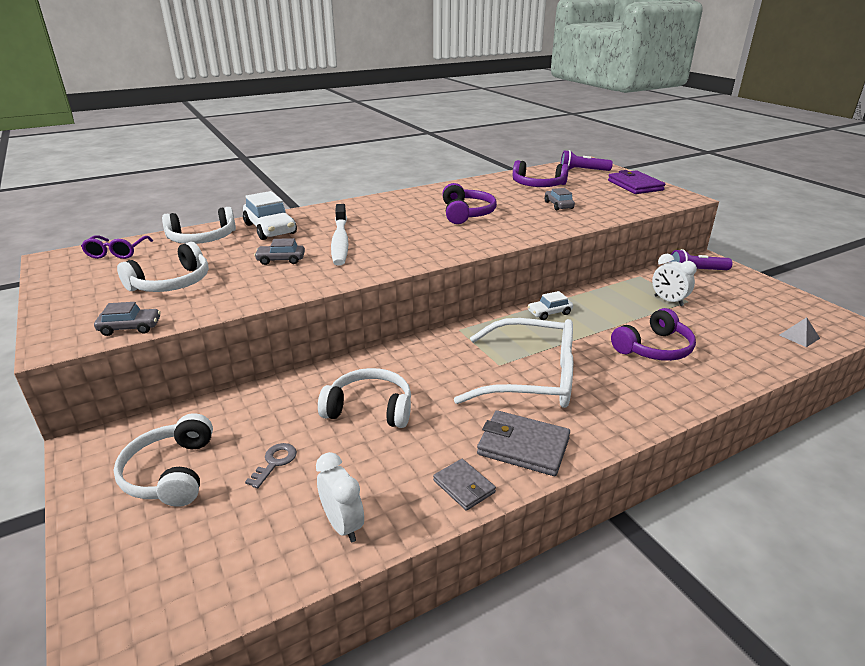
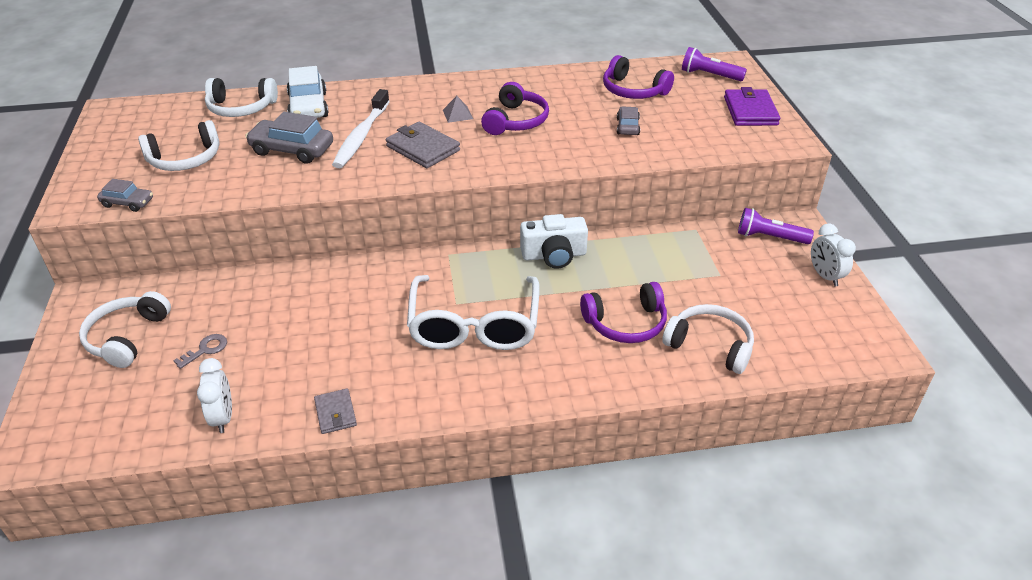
camera: 20 degrees right, 10 degrees up
(117, 252) = (161, 112): purple glasses -> none
(281, 260) = (292, 150): grey car -> grey car, size x1.74
(370, 408) = (310, 319): white headphones -> white headphones (710, 345)
(523, 446) = (412, 391): grey wallet -> grey wallet (423, 148)
(531, 378) = (474, 325): white glasses -> white glasses turned 60 degrees clockwise
(549, 313) = (554, 255): white car -> white camera
(668, 301) = (697, 269): white clock -> white clock (825, 276)
(799, 336) = (802, 349): grey pyramid -> grey pyramid (457, 114)

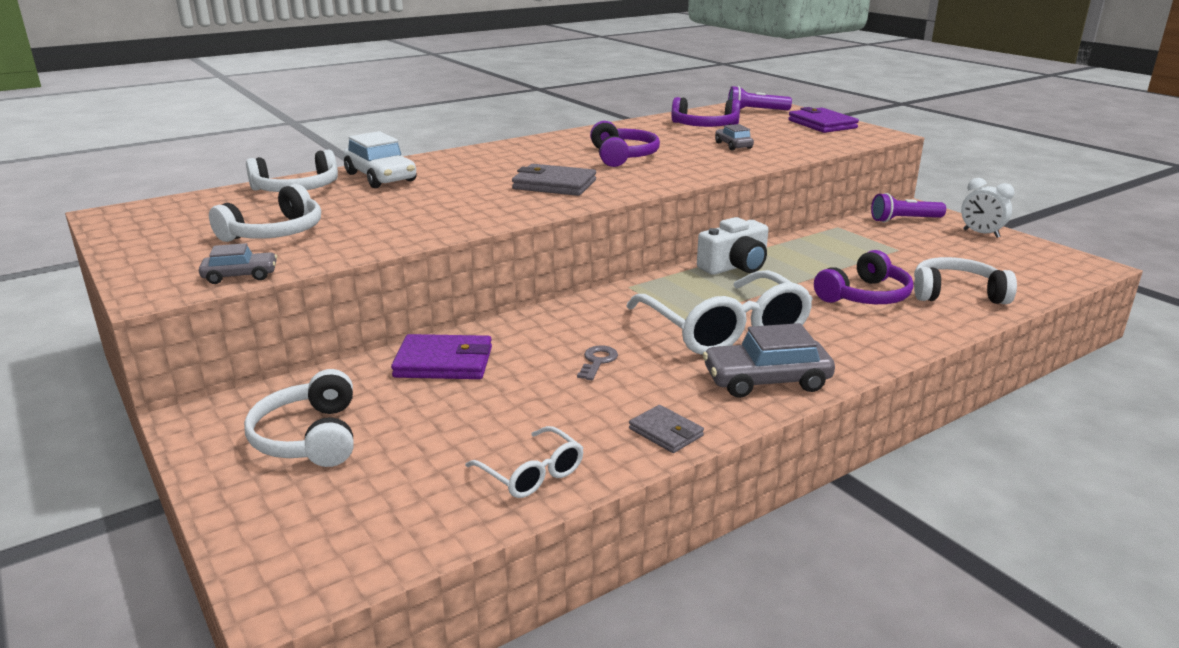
camera: 25 degrees left, 15 degrees down
(205, 350) = (434, 421): grey key -> grey key (597, 361)
(223, 417) = (532, 473): white clock -> white glasses
(255, 295) = (443, 362): none -> purple wallet
(292, 150) = (405, 207): grey car -> grey car (766, 381)
(361, 136) = (473, 187): white toothbrush -> none
(457, 114) = (557, 160): grey pyramid -> none

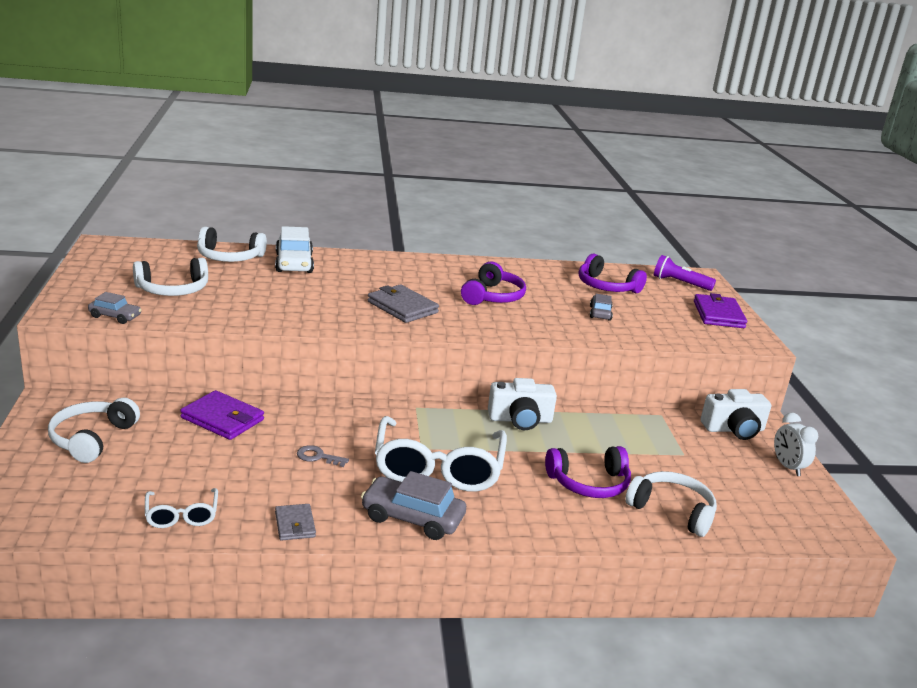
camera: 25 degrees right, 0 degrees up
(597, 361) = (318, 457): grey key -> grey key turned 120 degrees counterclockwise
(904, 220) = (734, 429): purple flashlight -> white camera

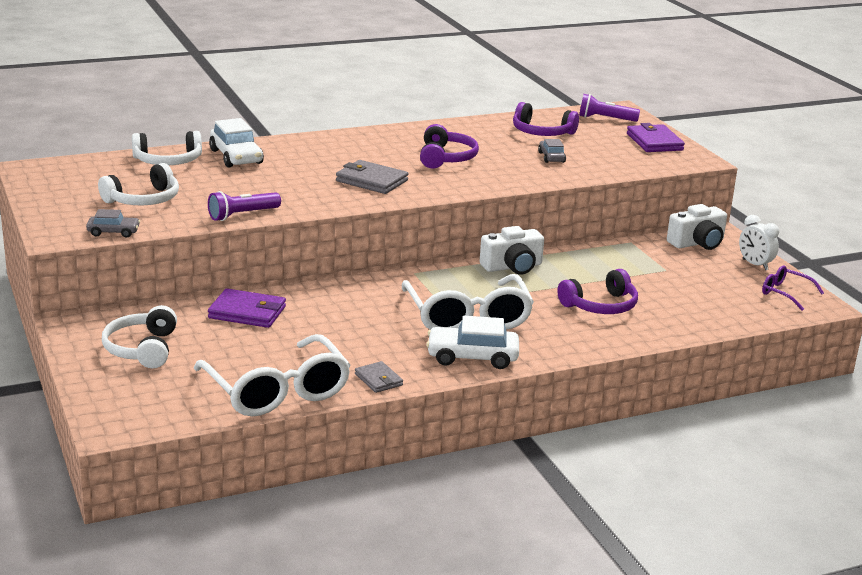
camera: 15 degrees left, 0 degrees up
(181, 515) = (277, 391): white glasses -> white glasses, size x2.07
(250, 320) = (242, 215): none -> purple flashlight
(318, 457) = (358, 327): grey key -> none
(412, 518) = (472, 357): grey car -> white car
(672, 511) = (679, 314): white headphones -> none
(809, 509) = (785, 293): none -> purple glasses

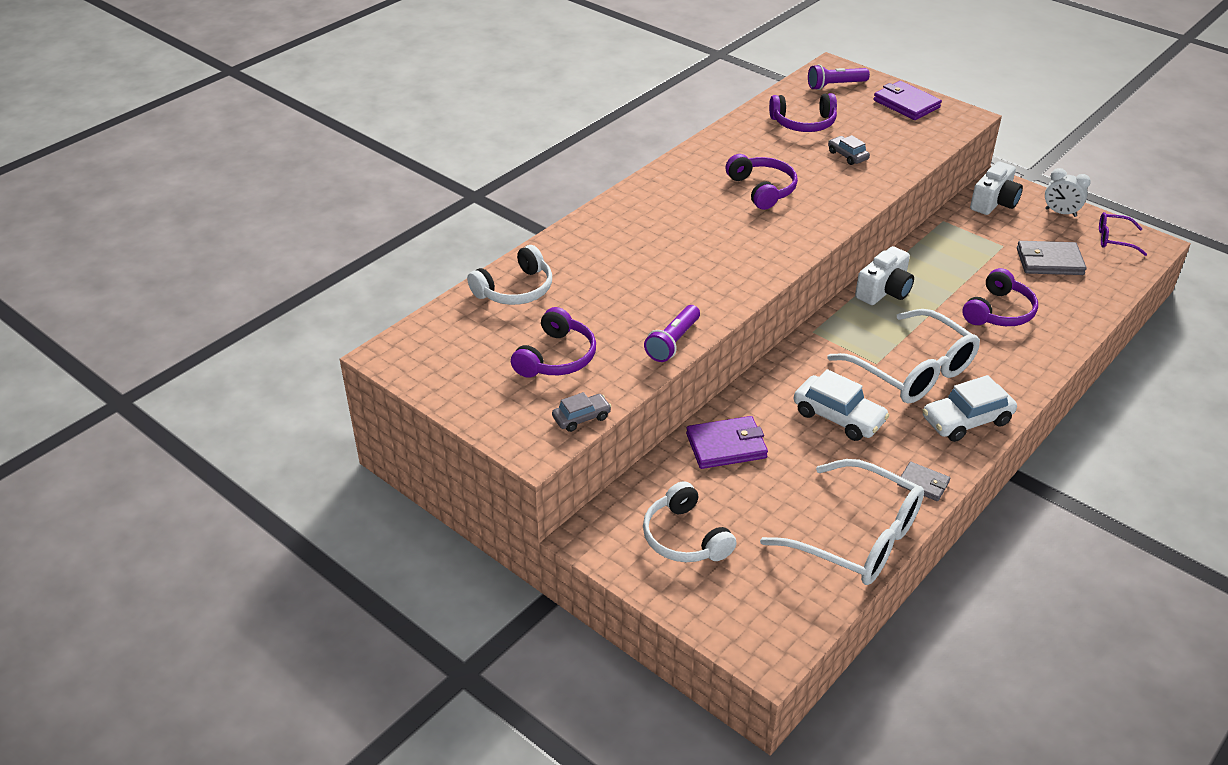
camera: 25 degrees left, 15 degrees up
(143, 200) = (556, 357): white headphones -> purple headphones
(236, 157) = (574, 258): white car -> white car (838, 417)
(372, 181) = (733, 247): grey wallet -> grey wallet (1049, 261)

